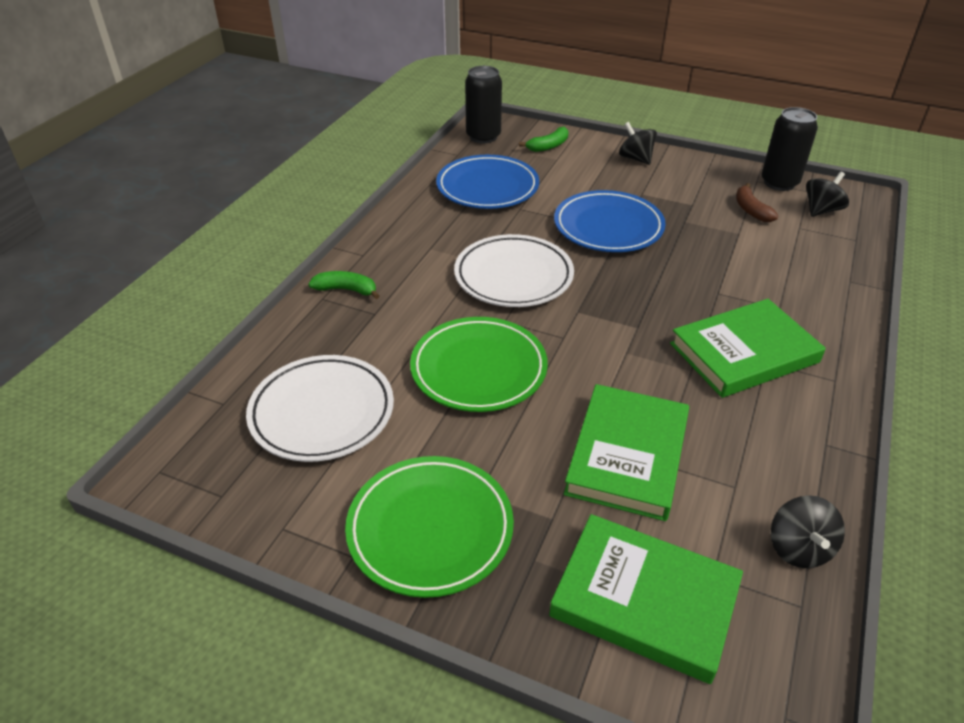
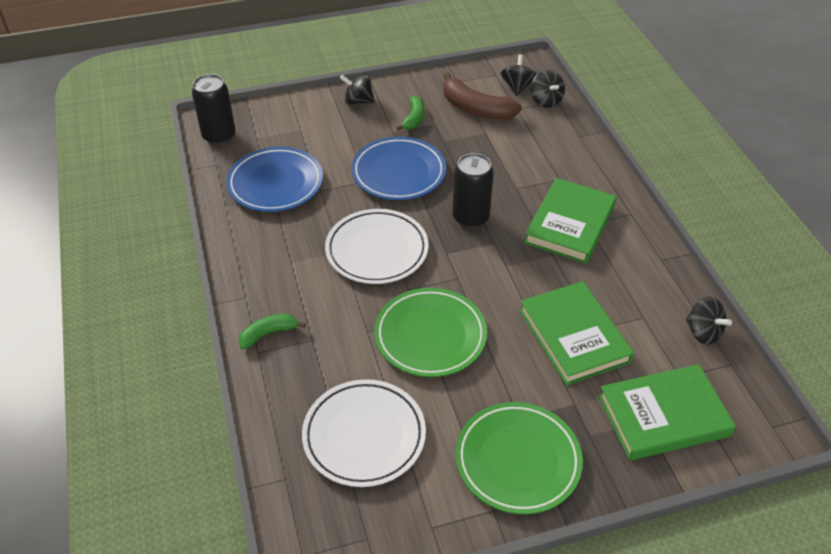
camera: 40 degrees left, 5 degrees up
(548, 146) = (282, 120): green banana -> green banana (414, 118)
(751, 210) = (475, 109): brown banana -> brown banana, size x1.76
(779, 183) = (472, 76): black can -> black can (470, 218)
(843, 234) = (546, 101): none -> black spinning top

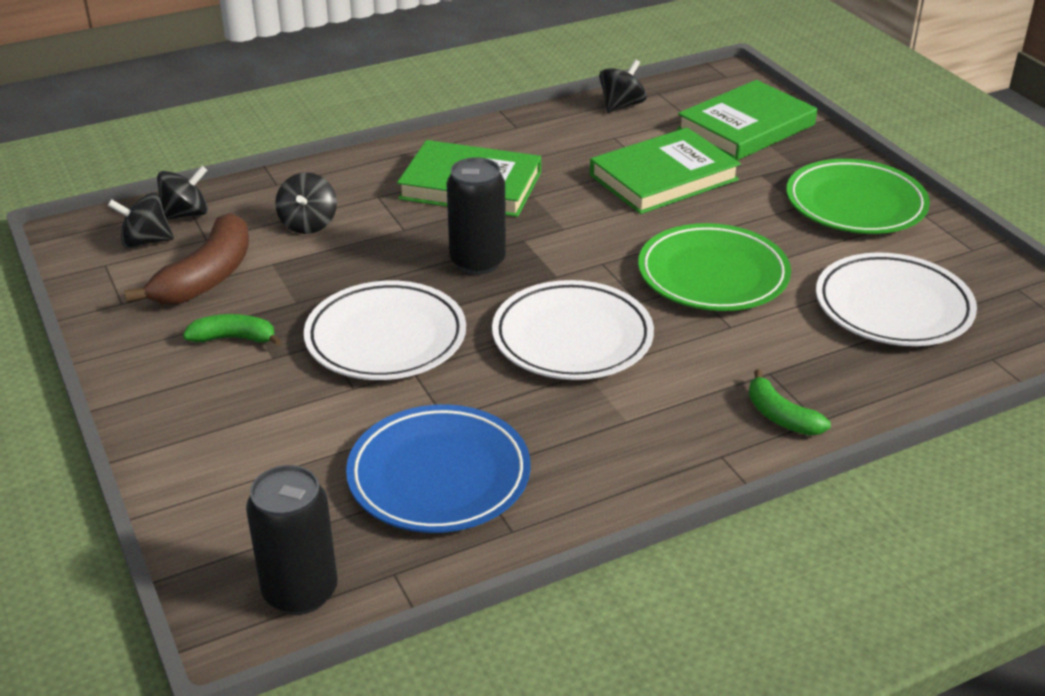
camera: 100 degrees left, 10 degrees down
(358, 101) = (178, 411): black spinning top -> black spinning top (308, 224)
(398, 173) = (386, 338): blue plate -> white plate
(663, 415) = (746, 127): green book -> green book turned 75 degrees clockwise

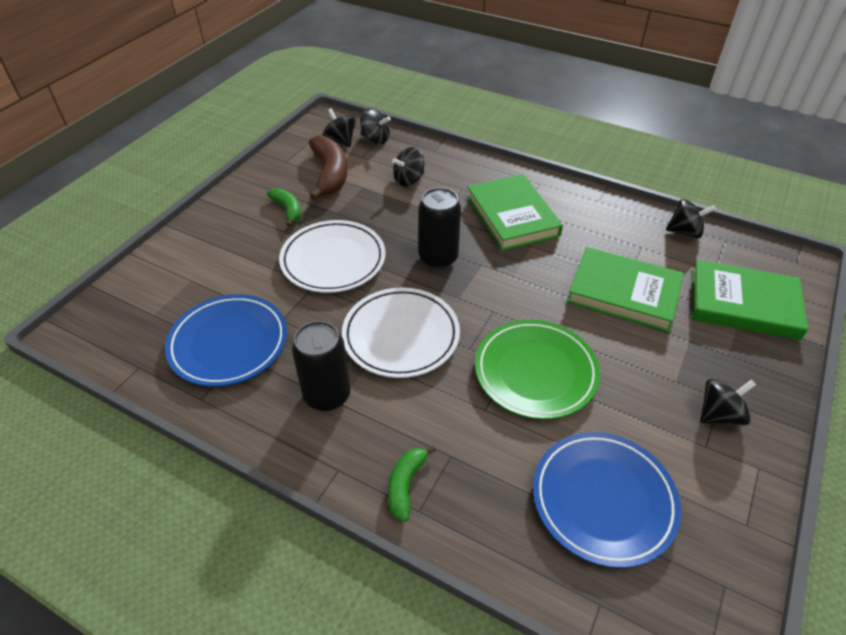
camera: 55 degrees right, 10 degrees up
(207, 277) = (330, 174): brown banana -> brown banana turned 90 degrees counterclockwise
(300, 592) = (106, 339): black can -> black can (327, 395)
(855, 204) = (719, 414): green plate -> black spinning top
(893, 307) = (603, 500): white plate -> blue plate

